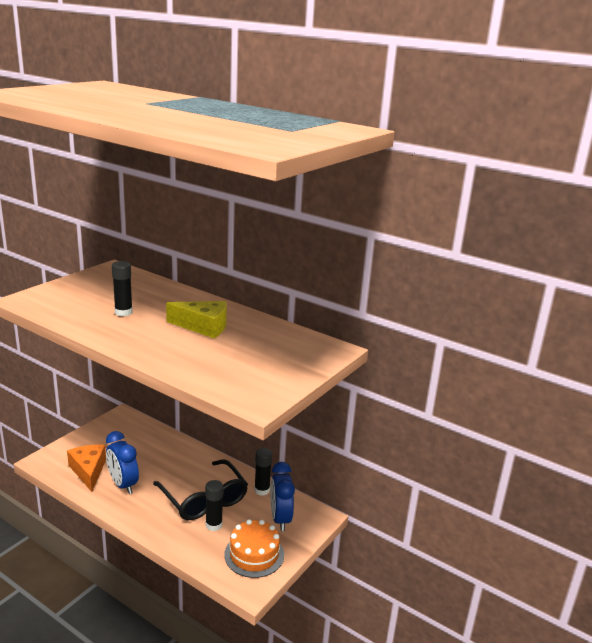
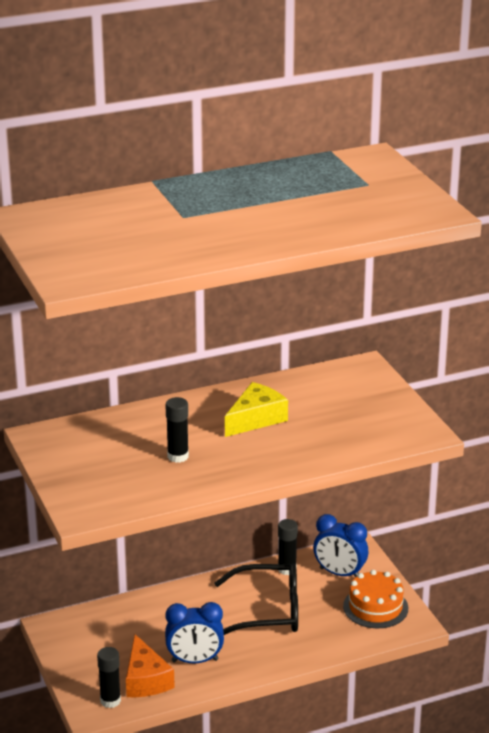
camera: 55 degrees left, 5 degrees up
(88, 471) = (145, 680): orange cheese -> orange cheese turned 120 degrees counterclockwise
(214, 525) = (314, 618): black glue stick -> black glue stick (110, 701)

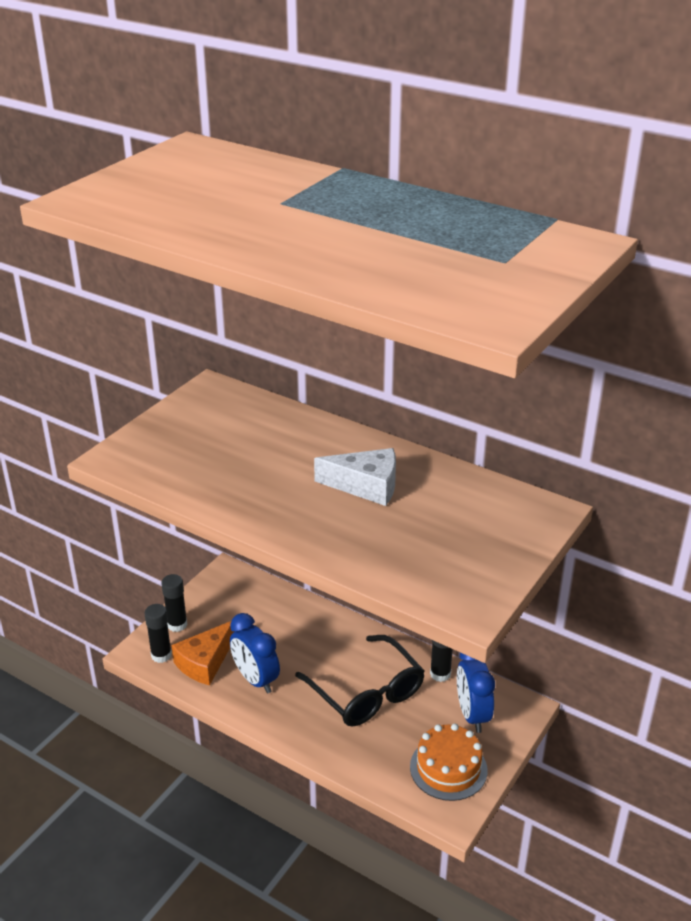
camera: 55 degrees right, 5 degrees up
(178, 456) = (252, 469): black glue stick -> black glue stick (177, 625)
(256, 419) = (366, 486): yellow cheese -> white cheese

